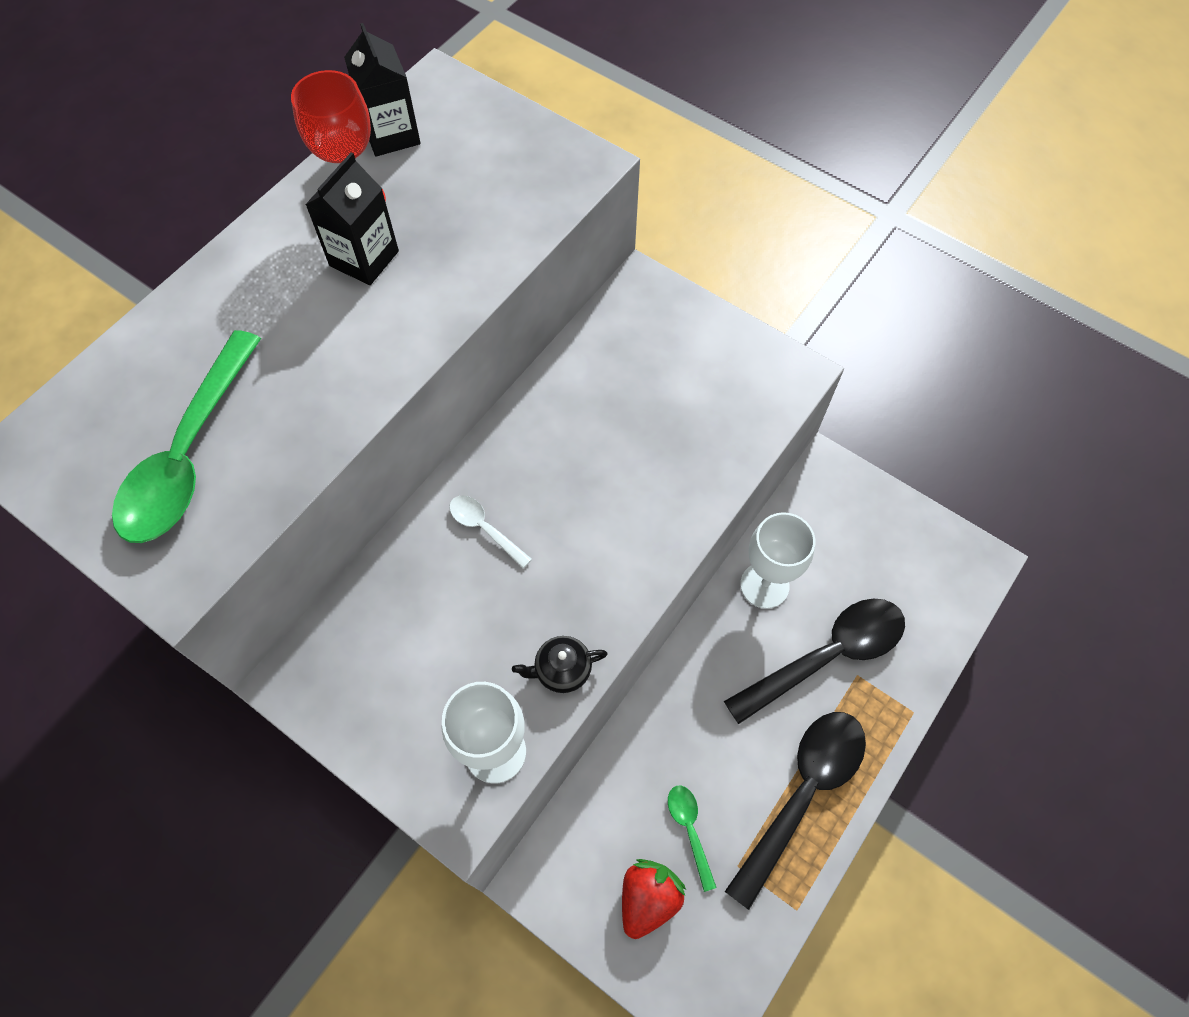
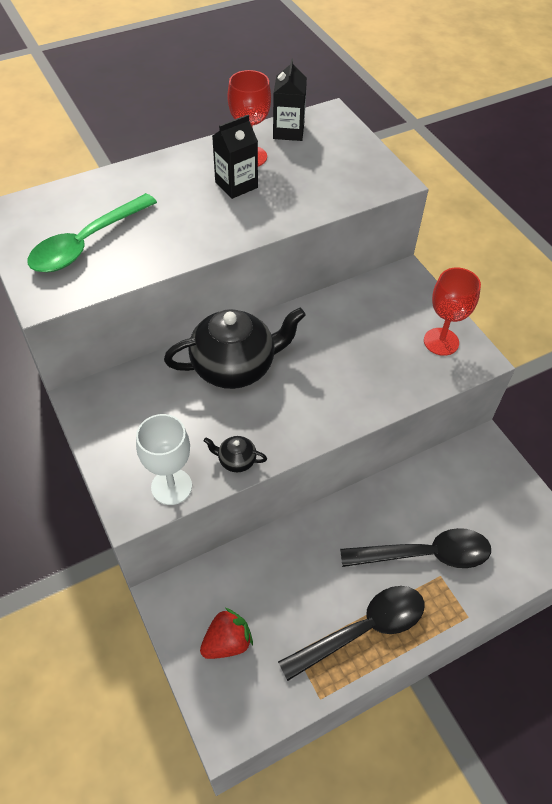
camera: 25 degrees right, 10 degrees down
(484, 528) = (235, 367): white spoon -> black teapot
(689, 830) = (276, 615): green spoon -> none
(736, 369) = (441, 341): none -> red goblet
(764, 585) = (405, 494): white goblet -> none

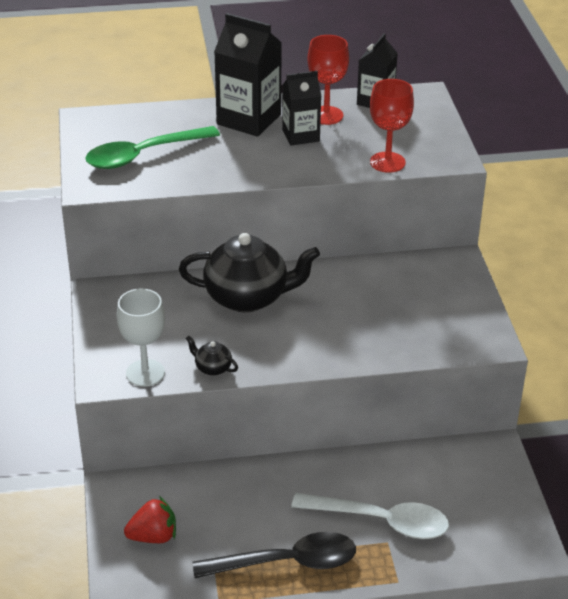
camera: 20 degrees right, 15 degrees down
(176, 177) = (249, 119): none -> black carton
(425, 554) = (381, 521): black spoon -> white spoon
(441, 341) = (462, 322): red goblet -> red goblet (387, 162)

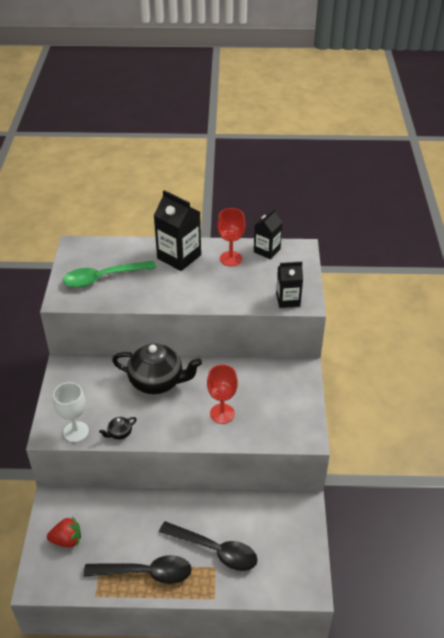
camera: 10 degrees right, 5 degrees up
(212, 368) = (119, 433): black teapot -> black teapot turned 75 degrees counterclockwise
(301, 135) = (209, 273): black carton -> black carton (288, 300)
(381, 521) = (215, 550): white spoon -> black spoon
(387, 162) = (260, 301): red goblet -> red goblet (222, 413)

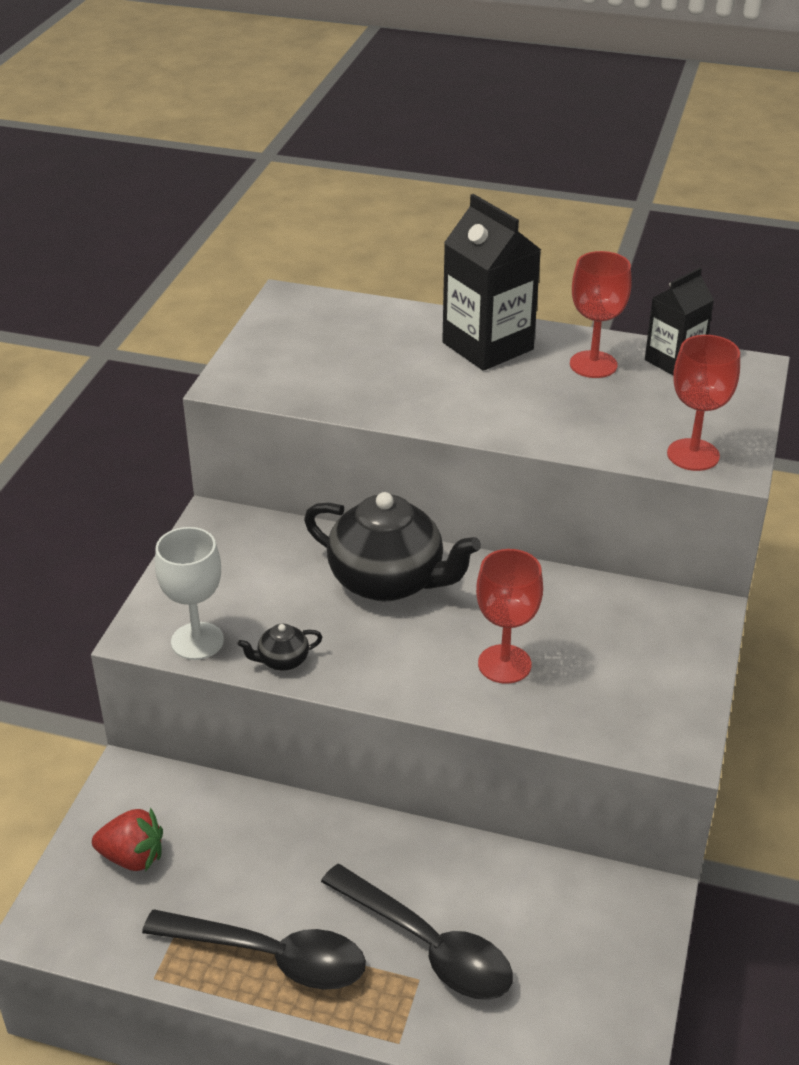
camera: 15 degrees right, 5 degrees down
(103, 278) = (324, 360): green spoon -> none
(288, 300) = (693, 455): black carton -> red goblet

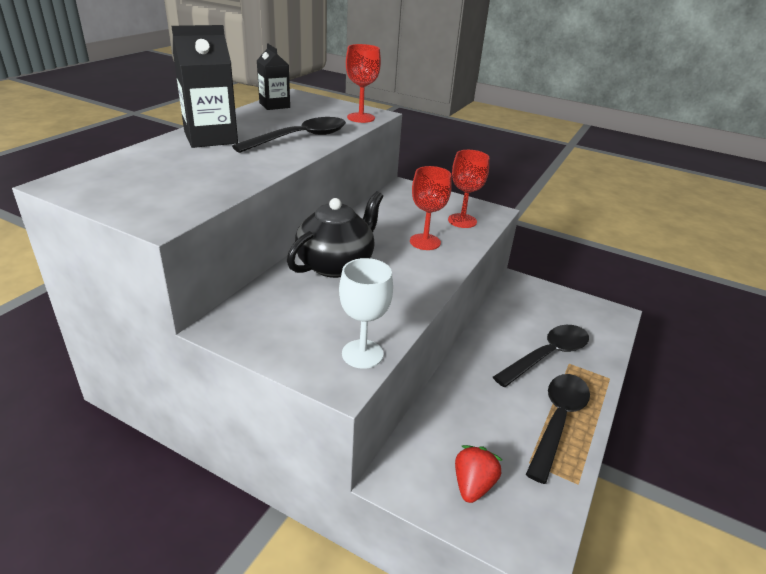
camera: 80 degrees left, 5 degrees down
(282, 661) = (397, 317): black teapot -> none
(544, 416) = (300, 138): none -> black spoon
(593, 364) = (260, 120): red goblet -> red goblet (462, 221)

